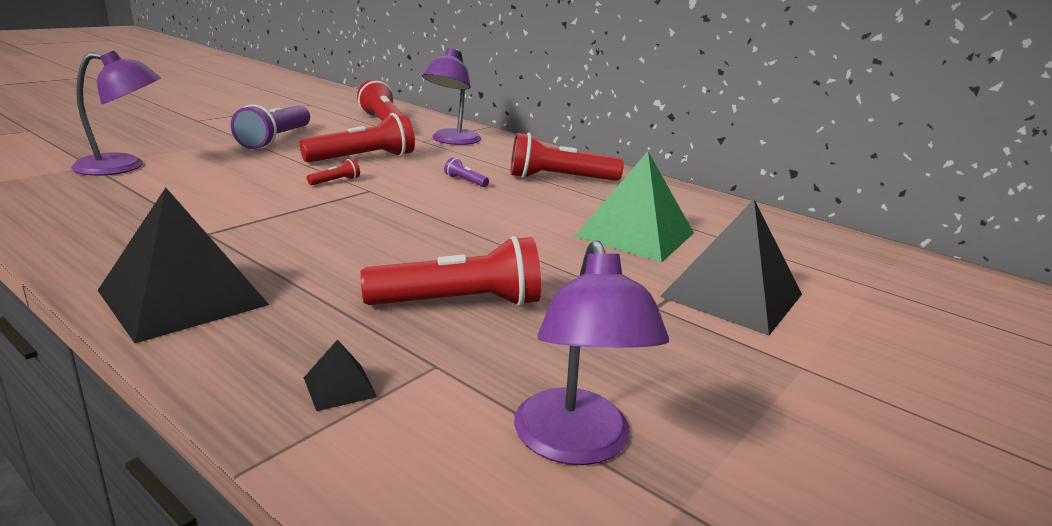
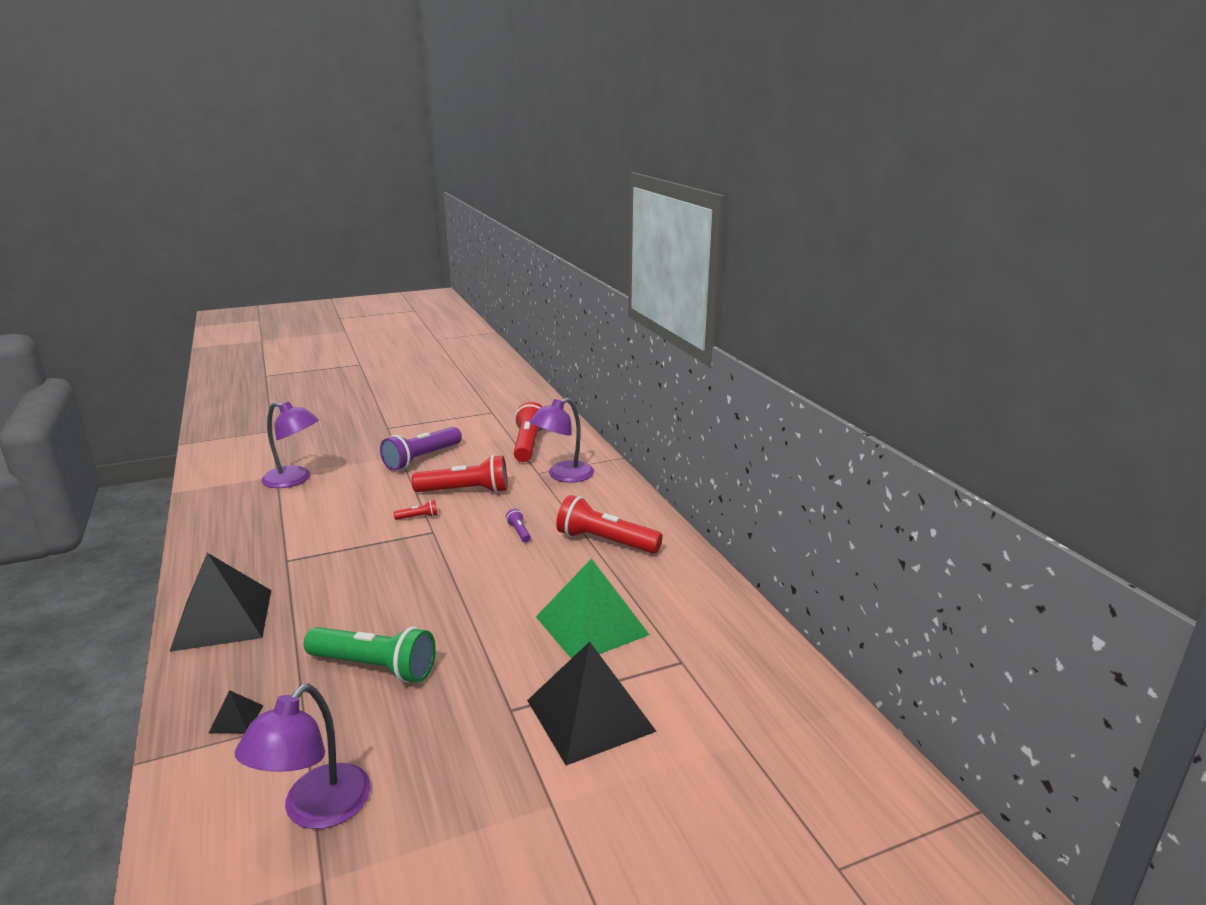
camera: 30 degrees right, 0 degrees up
(459, 303) = (374, 667): red flashlight -> green flashlight

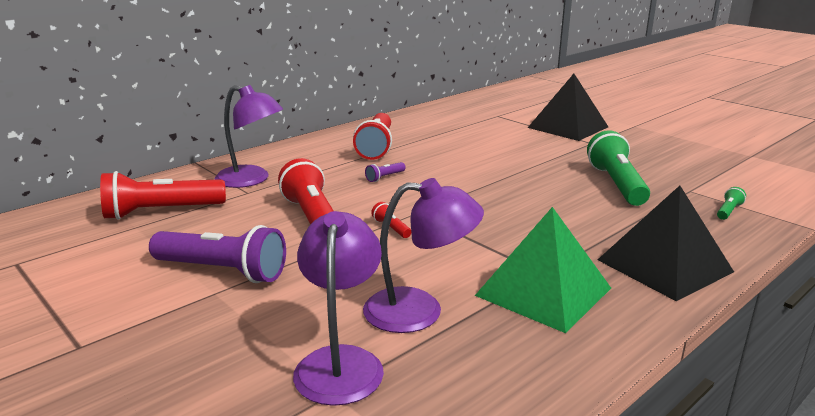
camera: 110 degrees left, 0 degrees up
(236, 719) = (728, 211): black pyramid -> green flashlight
(316, 810) = (729, 167): purple lamp -> purple lamp (420, 311)
(591, 625) = (489, 137): green pyramid -> green pyramid (543, 291)

